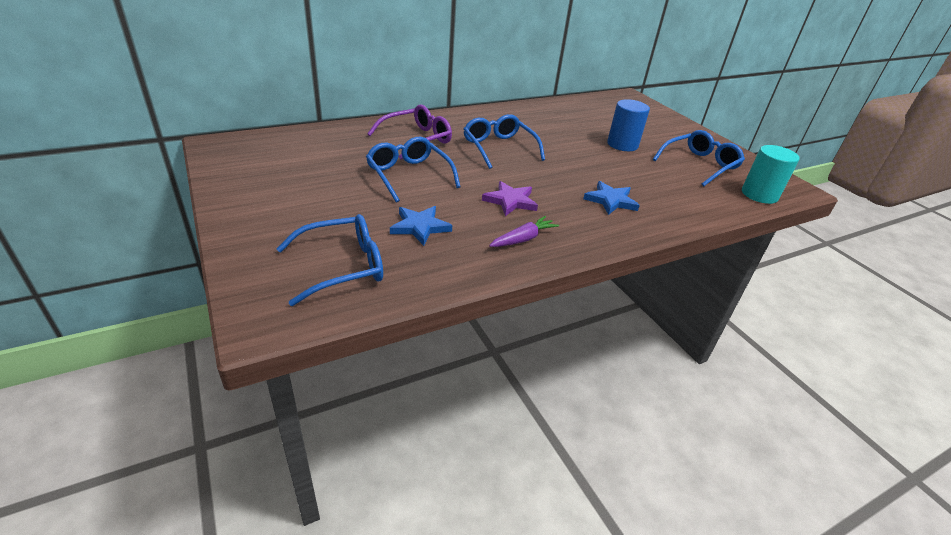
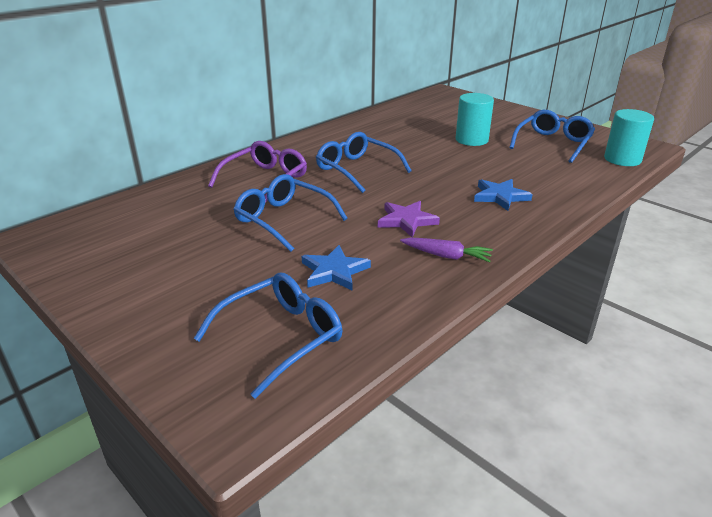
camera: 15 degrees left, 5 degrees down
(523, 239) = (446, 256): purple carrot -> purple carrot turned 75 degrees clockwise
(622, 144) = (471, 140): blue cylinder -> turquoise cylinder

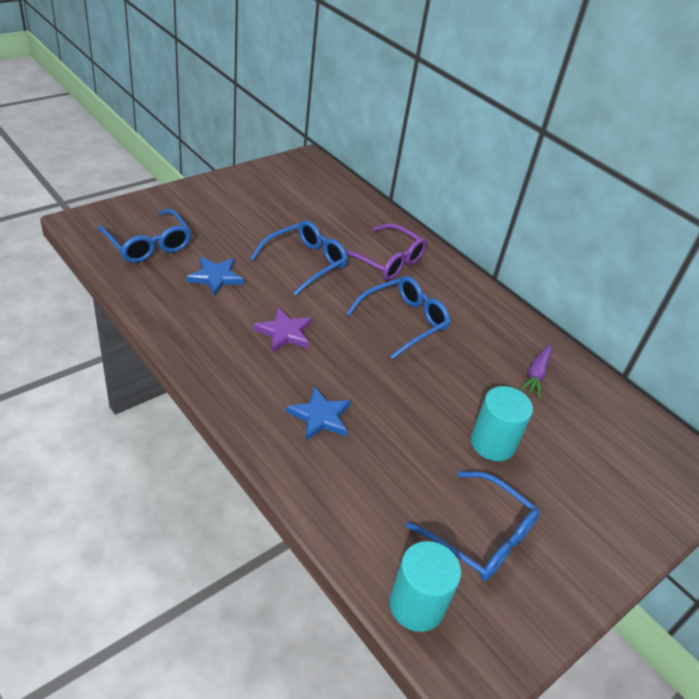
camera: 90 degrees right, 10 degrees up
(446, 256) = (214, 342): purple carrot -> purple carrot (536, 375)

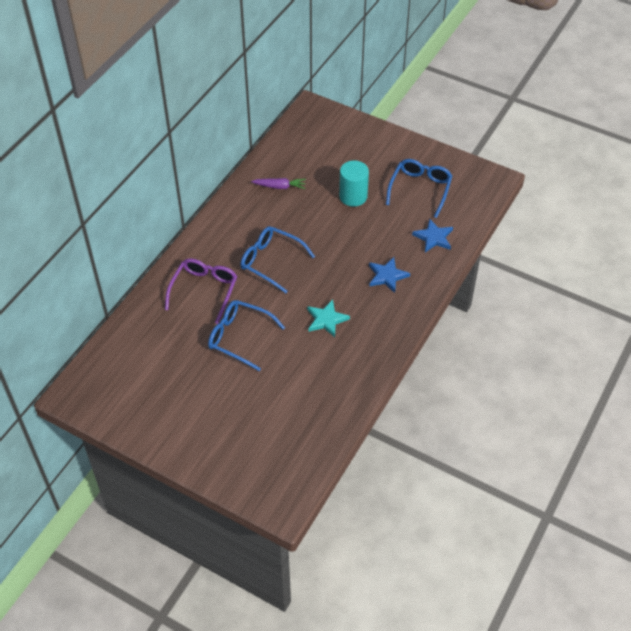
camera: 105 degrees left, 10 degrees up
(148, 244) = (282, 445): blue glasses -> none
(215, 277) = (294, 383): blue star -> blue star (433, 237)
(284, 333) = (326, 320): purple star -> turquoise star
(416, 605) = (475, 204): turquoise cylinder -> none

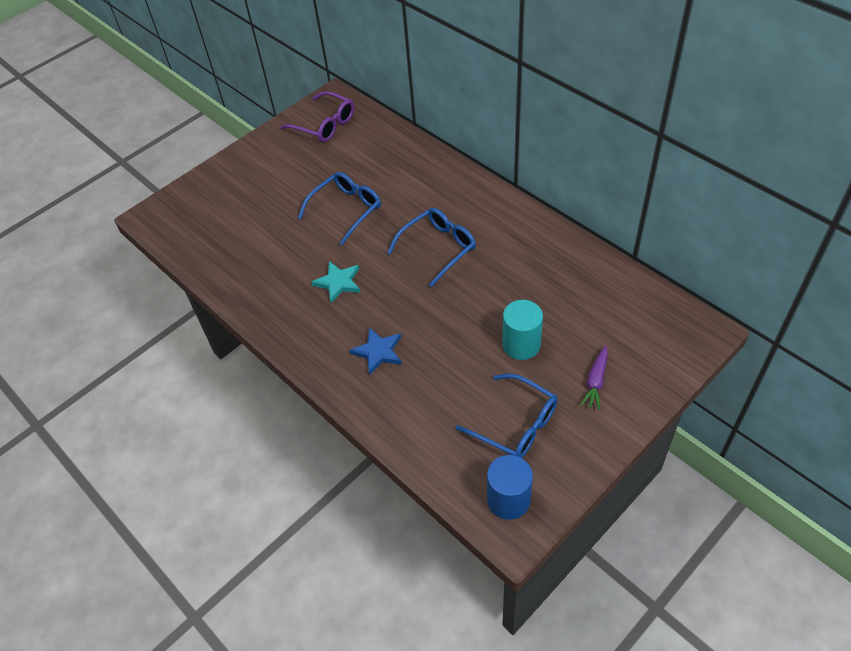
camera: 110 degrees right, 0 degrees up
(204, 291) = (416, 190): purple glasses -> purple glasses (324, 124)
(280, 186) = (556, 273): purple carrot -> purple carrot (595, 381)
(433, 237) = (423, 418): blue star -> none
(475, 184) = (508, 500): none -> blue cylinder

